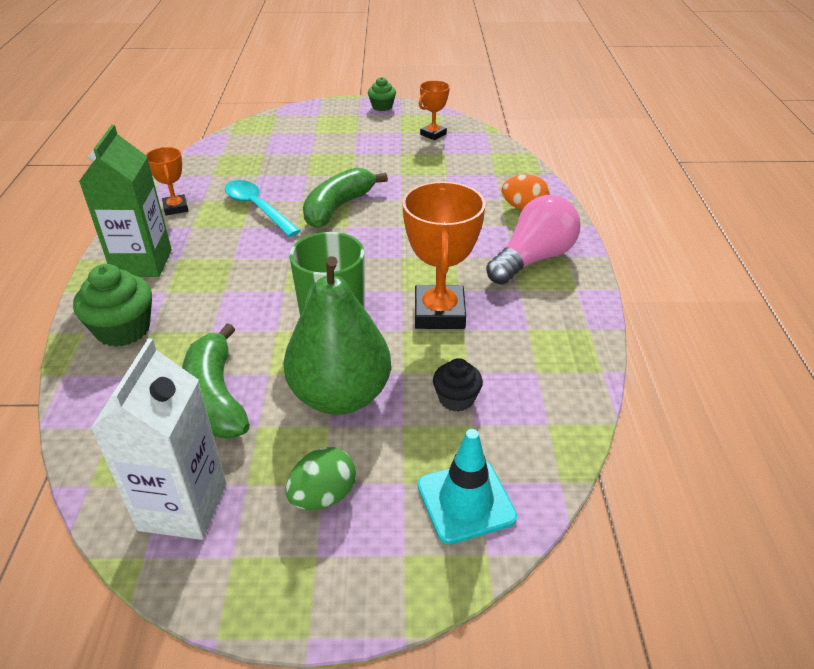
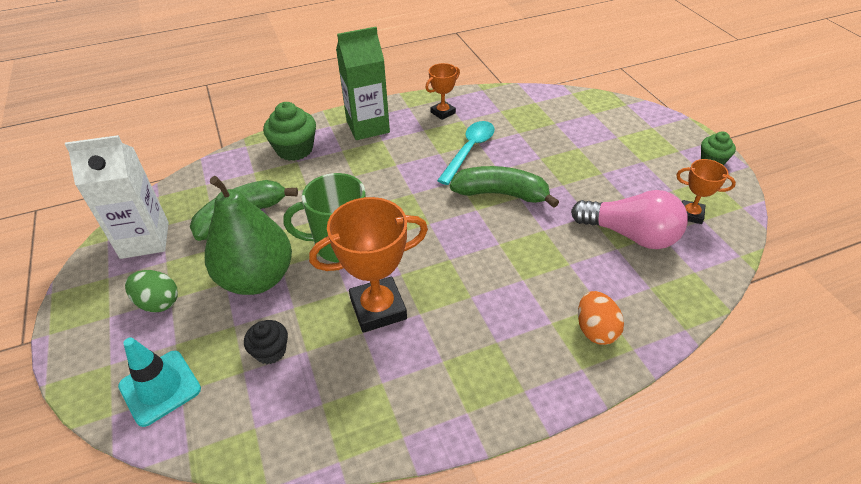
camera: 70 degrees right, 5 degrees up
(533, 259) = (500, 360): pink light bulb -> pink light bulb (630, 235)

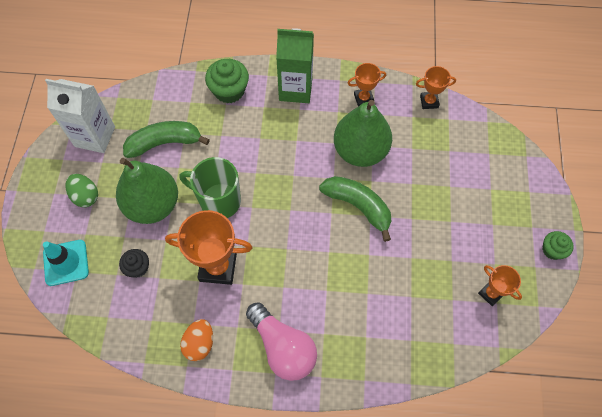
camera: 25 degrees right, 20 degrees up
(469, 151) = (360, 151): turquoise spoon -> green pear
(507, 96) = (429, 102): none -> orange trophy
(595, 330) = (349, 354): orange egg -> orange egg (199, 343)
(630, 235) = (429, 289): pink light bulb -> pink light bulb (283, 347)

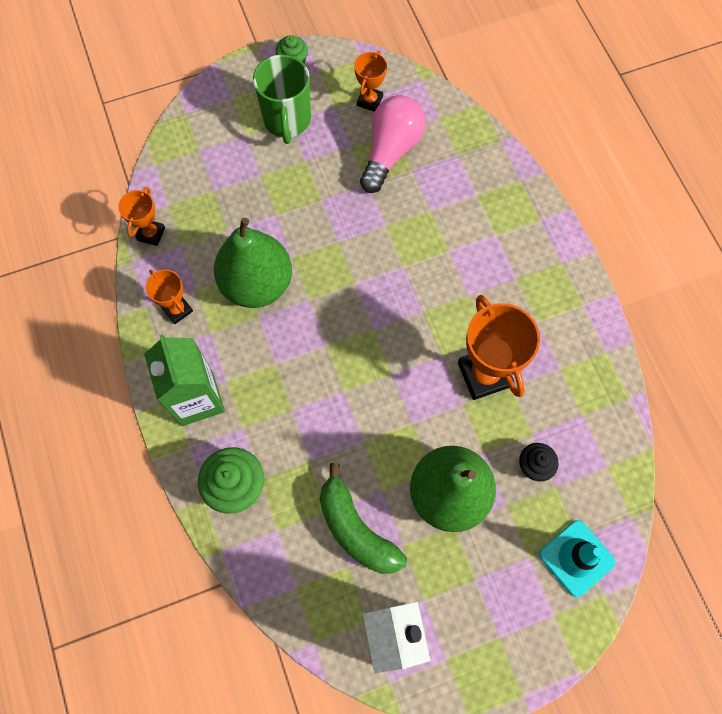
camera: 115 degrees left, 5 degrees up
(86, 196) = (481, 590): green egg -> none
(199, 343) = (576, 350): orange egg -> none
(219, 201) = (403, 415): green mug -> green mug (287, 120)
(283, 347) = (532, 266): pink light bulb -> pink light bulb (390, 151)
(358, 206) = (333, 257): green banana -> none
(429, 102) = (151, 234): orange trophy -> orange trophy turned 45 degrees clockwise

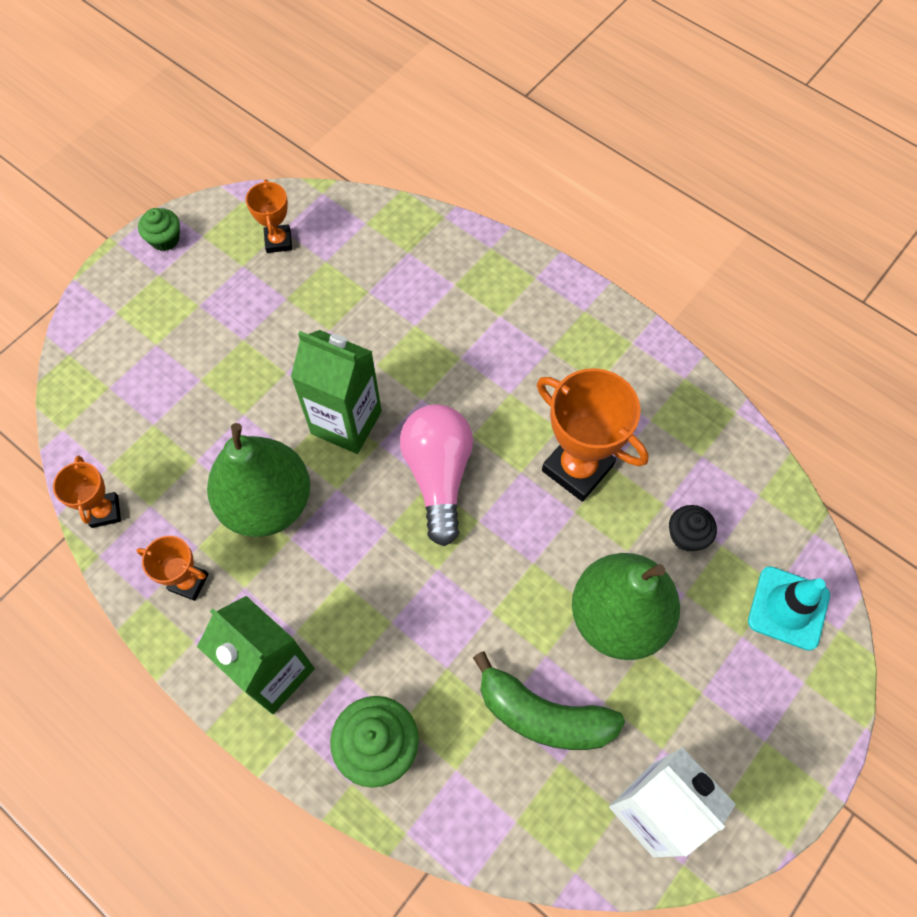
camera: 30 degrees left, 5 degrees down
(287, 120) = (195, 306): green mug -> none
(341, 256) = (346, 422): none -> green carton
(390, 151) = (334, 284): pink light bulb -> pink light bulb (438, 475)

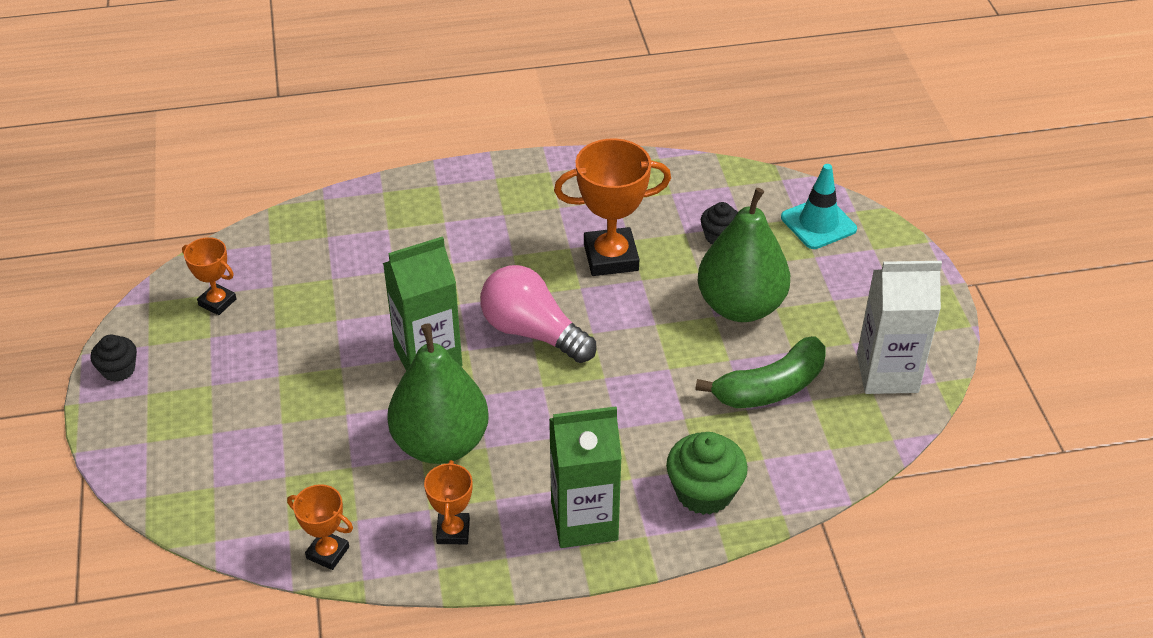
camera: 50 degrees left, 20 degrees down
(165, 239) = (118, 370): green cupcake -> black cupcake
(188, 582) = (453, 531): orange trophy -> orange trophy turned 60 degrees counterclockwise

